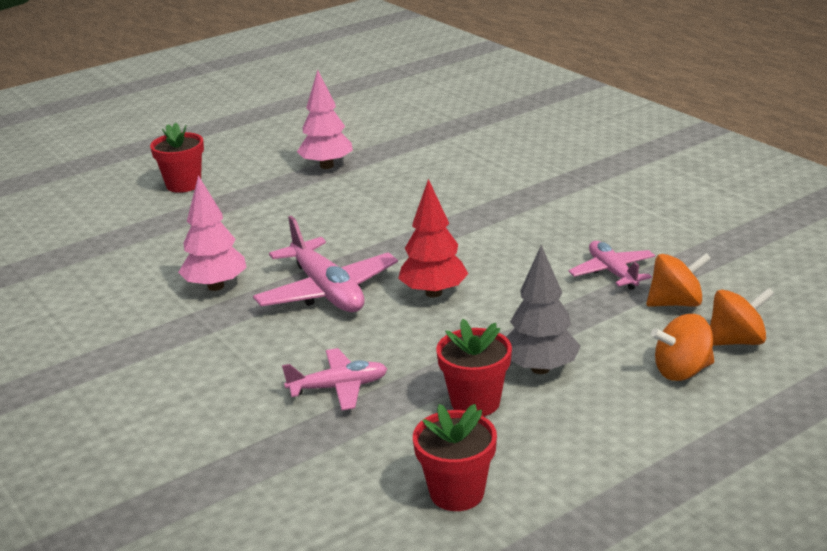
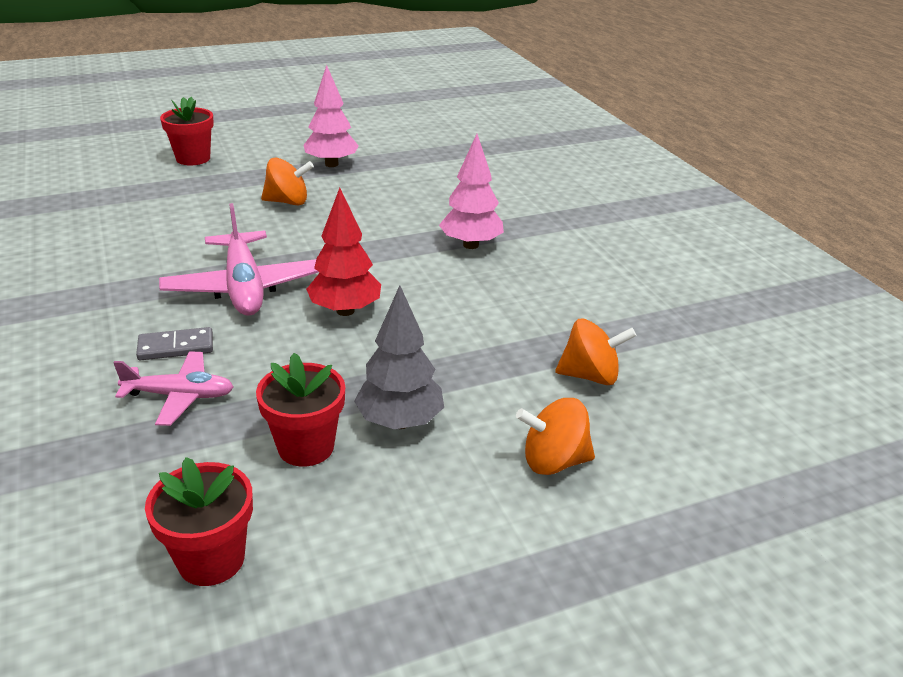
camera: 10 degrees right, 5 degrees up
(215, 286) = (146, 261): pink tree -> pink tree (470, 245)
(304, 351) = (176, 347): none -> grey domino
(612, 272) = (541, 326): pink plane -> none
(736, 341) = (635, 437): orange spinning top -> orange spinning top (288, 202)

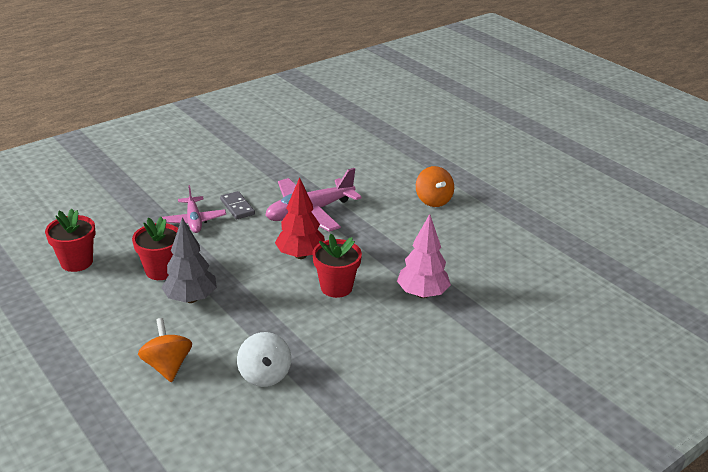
camera: 75 degrees right, 0 degrees up
(193, 158) = (470, 149): red flower pot -> red flower pot (336, 287)
(331, 164) = (511, 204): pink tree -> none
(590, 376) = (264, 375): orange spinning top -> white spinning top

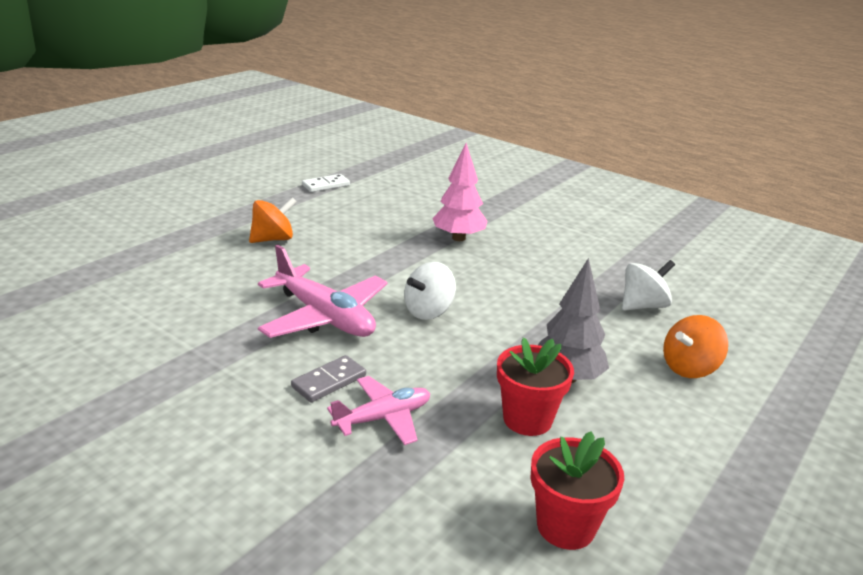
camera: 105 degrees left, 5 degrees down
(300, 255) = (429, 311): red tree -> white spinning top
(336, 287) = (477, 282): red flower pot -> none
(550, 234) = (326, 185): none -> white domino

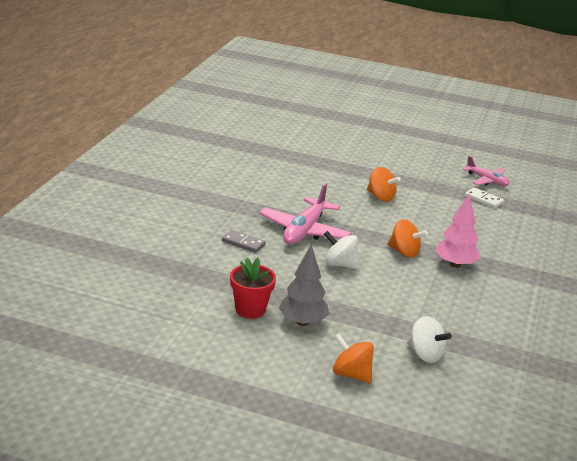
camera: 70 degrees right, 0 degrees up
(383, 418) = (223, 264): pink plane -> pink plane (487, 180)
(417, 260) = (404, 252): none -> orange spinning top
(565, 526) = (170, 326): red flower pot -> none

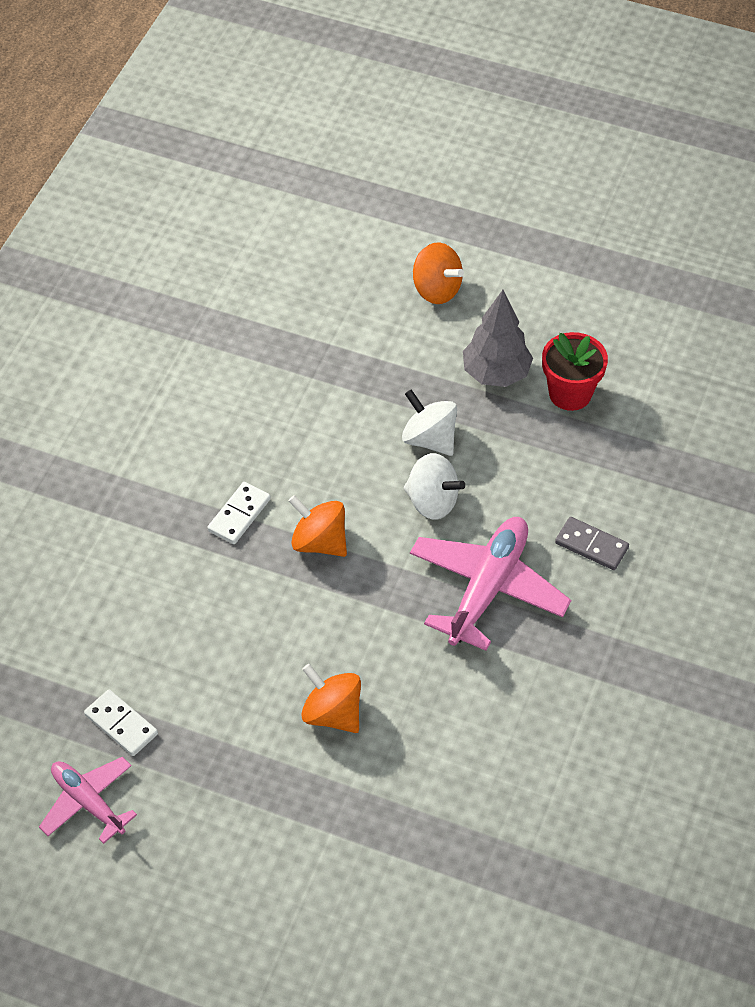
camera: 175 degrees left, 25 degrees up
(425, 354) = (334, 326): white spinning top -> white spinning top (429, 439)
(455, 264) = (239, 515): pink tree -> white domino

